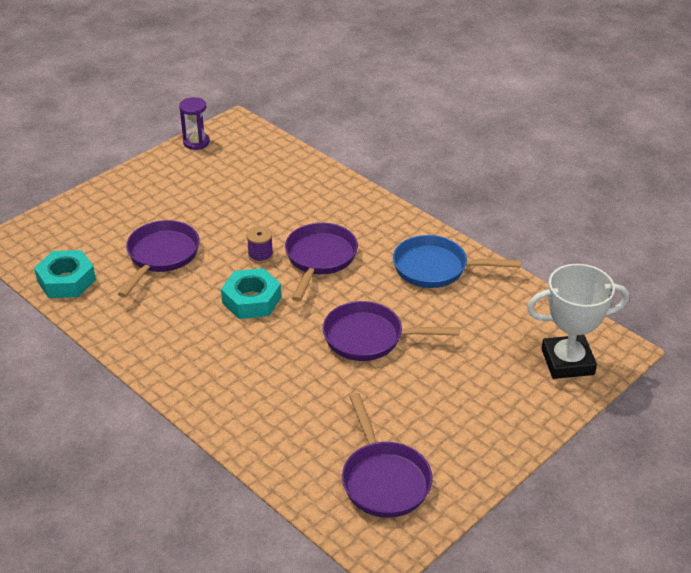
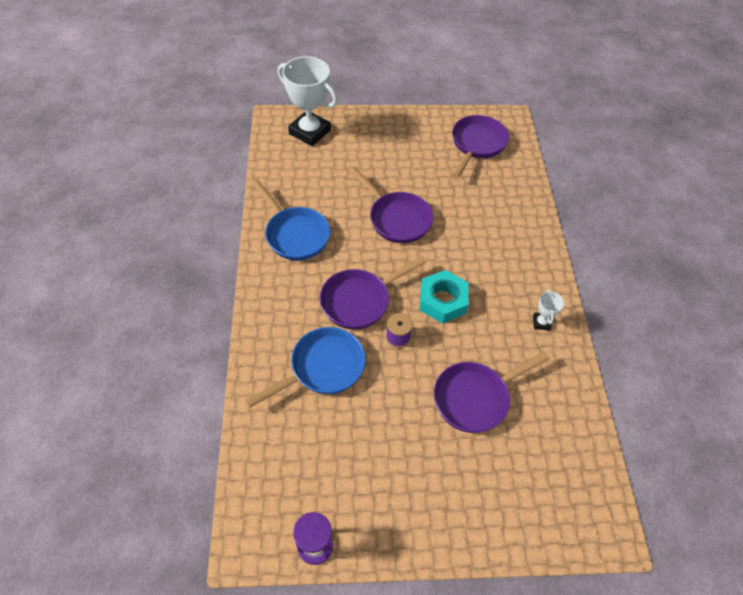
camera: 140 degrees left, 15 degrees up
(66, 280) = (572, 430): turquoise nut -> none
(148, 337) = (541, 322): none -> white trophy
(293, 208) = (322, 368): none -> blue pan

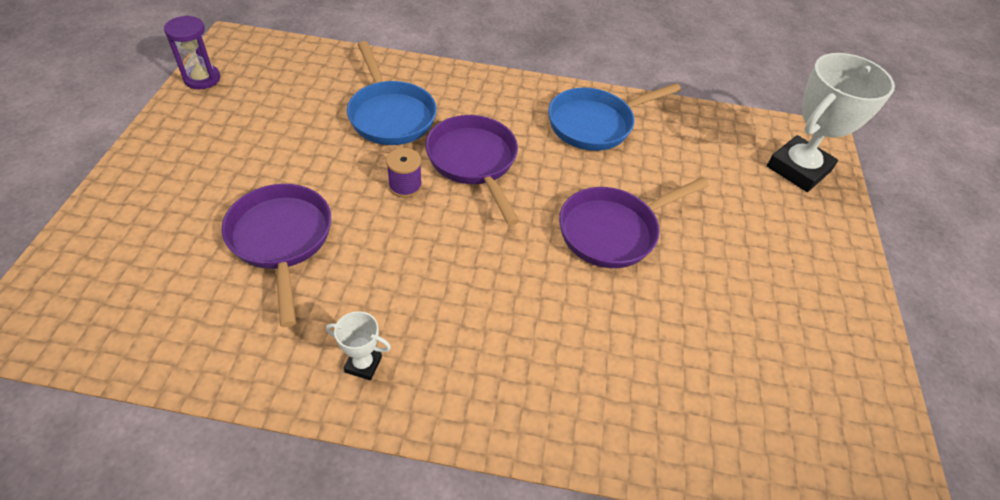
camera: 100 degrees right, 5 degrees down
(442, 301) = (447, 247): turquoise nut -> none
(477, 145) = (801, 399): purple pan -> none

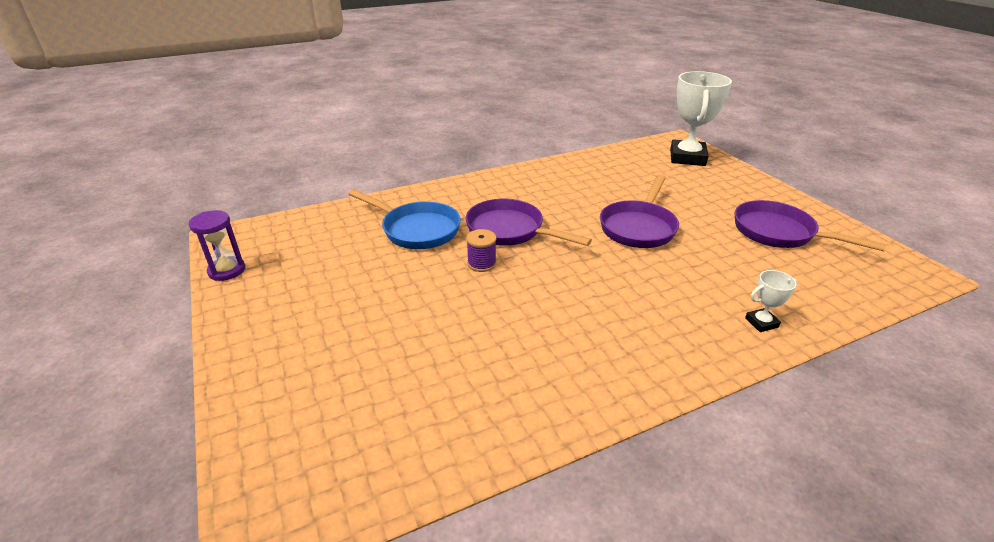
camera: 30 degrees left, 15 degrees down
(281, 240) = (434, 338): purple pan -> purple pan (779, 233)
(363, 364) = (593, 376): white trophy -> white trophy (761, 323)
(595, 124) = (556, 180): blue pan -> none

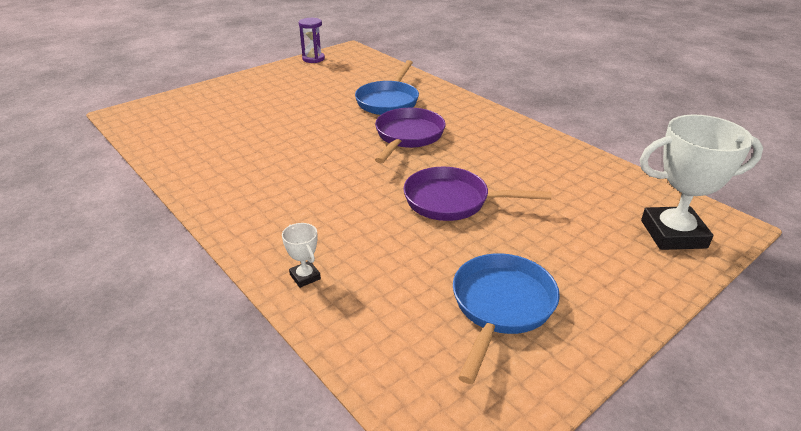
camera: 75 degrees right, 0 degrees up
(481, 263) = (352, 132): purple spool -> none
(779, 233) = (500, 307): purple pan -> blue pan

